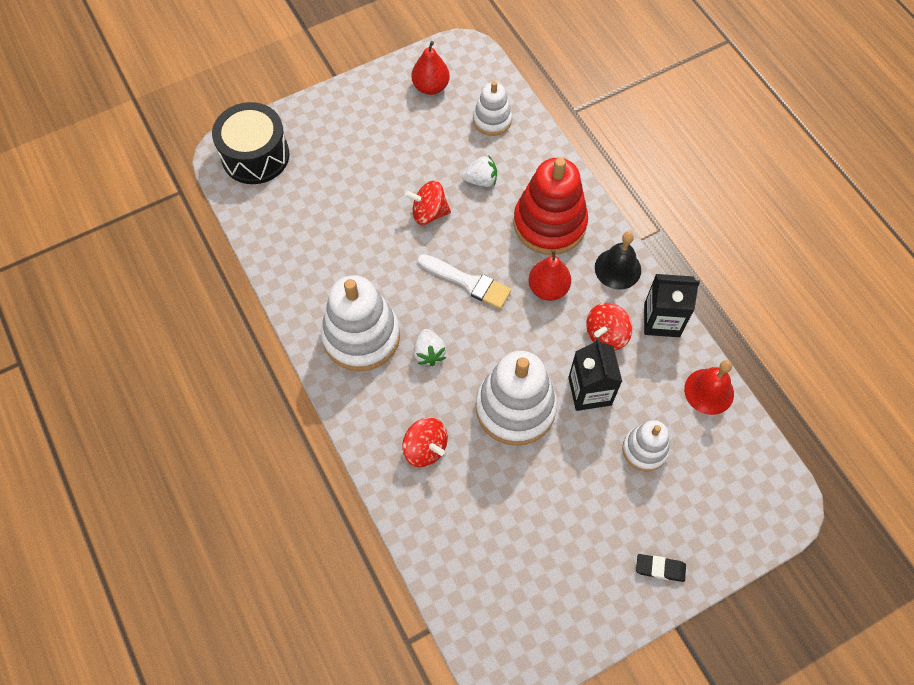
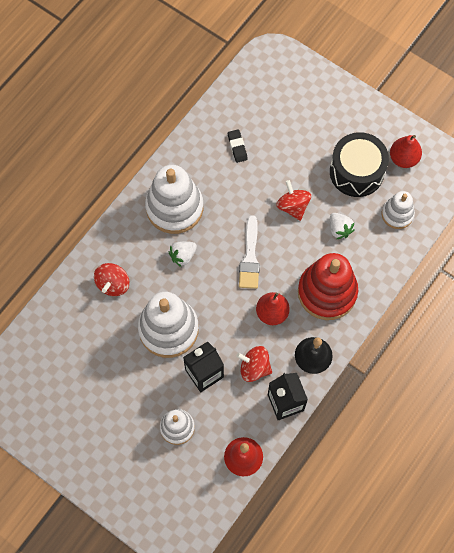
camera: 65 degrees right, 5 degrees up
(255, 156) = (280, 73): black drum -> black drum (356, 172)
(660, 568) = (96, 469): black eraser -> black eraser (237, 147)

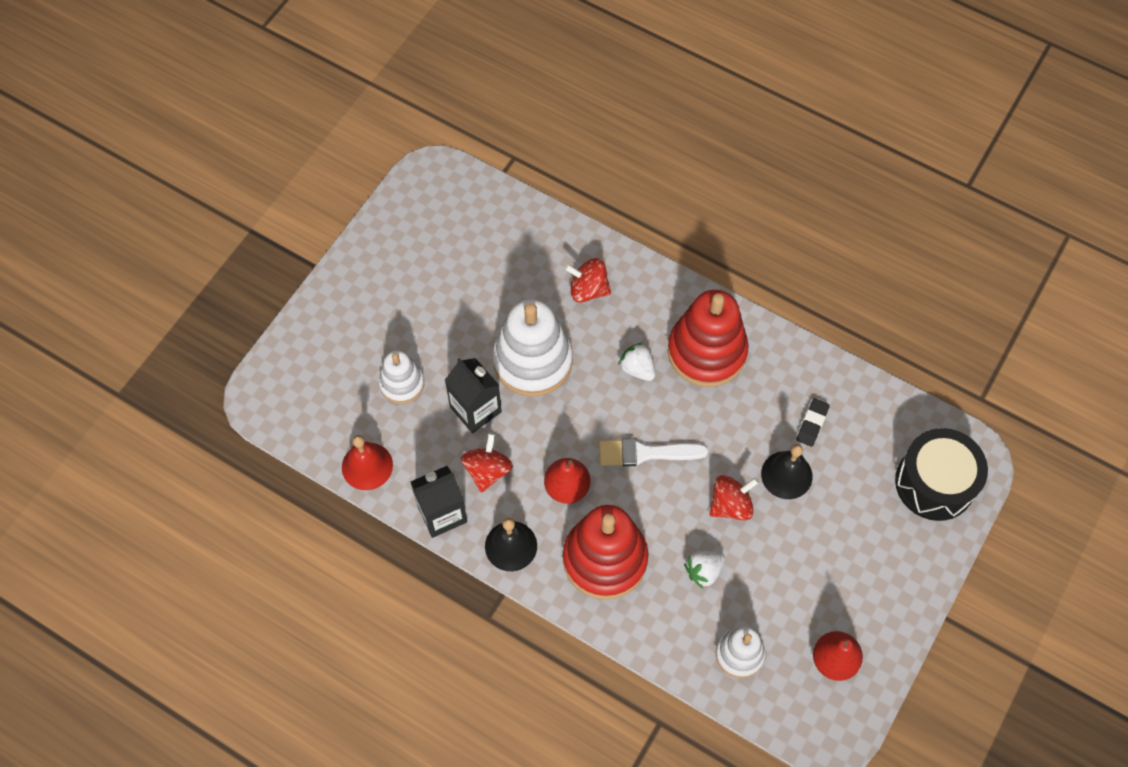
camera: 85 degrees right, 5 degrees down
(174, 207) = (706, 352): white stacking toy -> red stacking toy
(237, 147) = (812, 424): black eraser -> black eraser turned 45 degrees counterclockwise
(273, 168) = (786, 475): none -> black bell
(356, 172) = (800, 591): black drum -> black drum (934, 483)

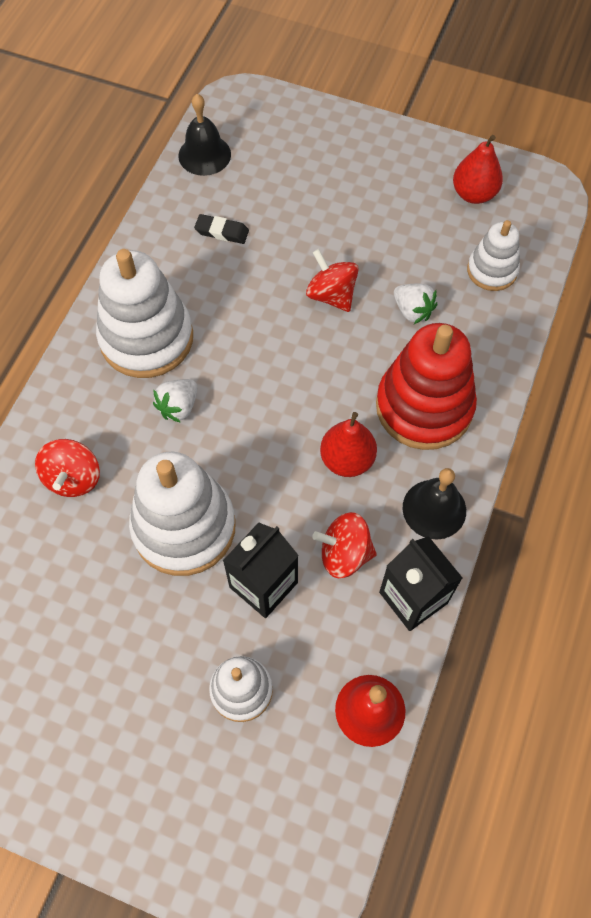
camera: 100 degrees left, 0 degrees up
(645, 453) = (286, 383): white brush -> none
(706, 352) = (146, 338): red stacking toy -> white stacking toy
(786, 475) = (285, 249): black bell -> black bell (204, 155)
(934, 483) = (269, 129): black drum -> none

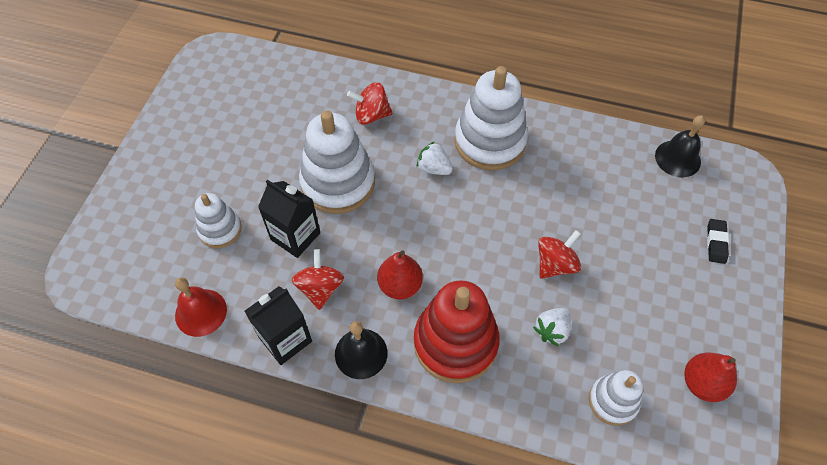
camera: 85 degrees right, 5 degrees down
(222, 231) = (601, 179): black eraser -> black eraser (716, 243)

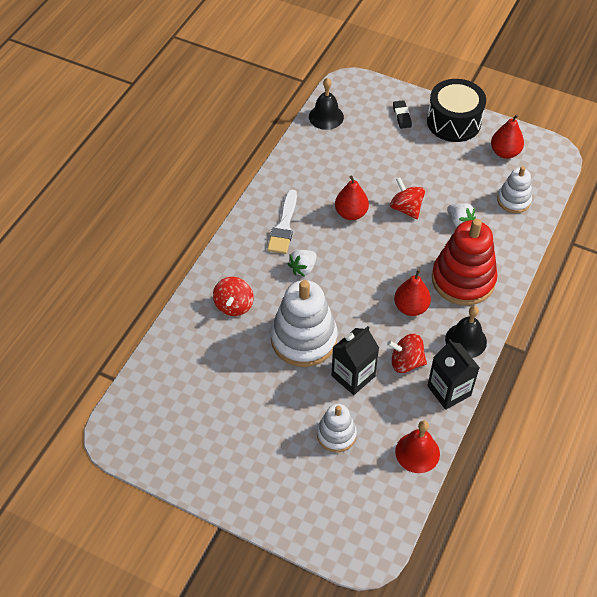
camera: 80 degrees left, 5 degrees down
(490, 141) = (283, 226): white stacking toy -> white brush
(528, 205) = (351, 213): none -> red pear
(716, 243) = (402, 116): black eraser -> black eraser turned 60 degrees clockwise
(734, 309) = (453, 122): none -> black drum

